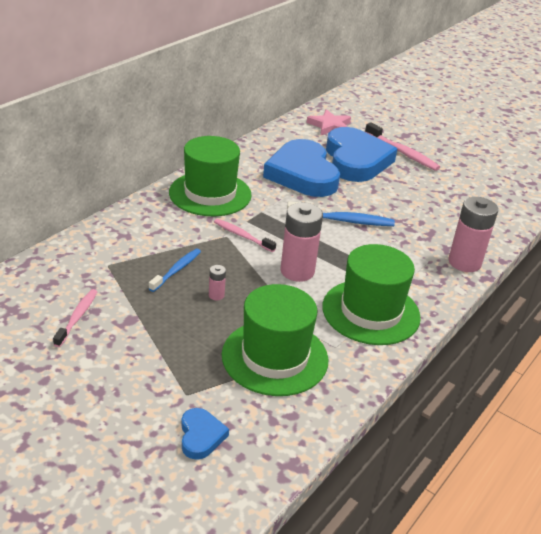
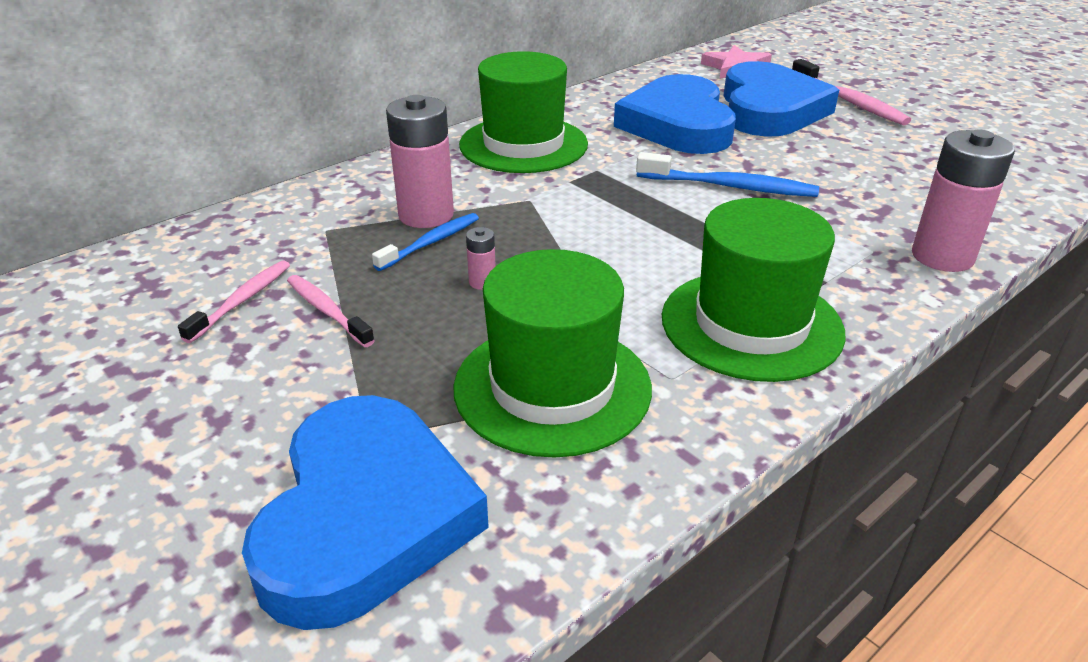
camera: 15 degrees right, 0 degrees up
(201, 436) = (365, 517): blue heart -> blue heart, size x2.32
(242, 236) = (556, 201): pink toothbrush -> pink toothbrush (327, 311)
(297, 271) = (632, 254): pink battery -> pink battery (426, 215)

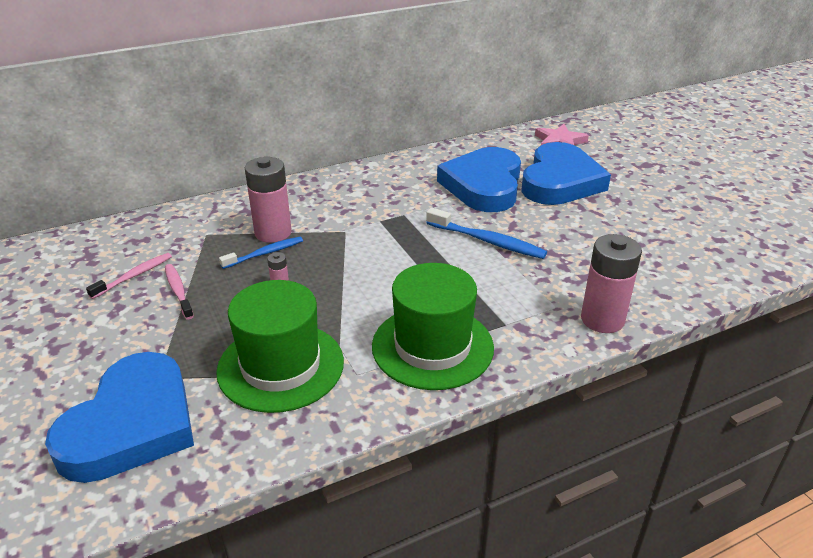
camera: 15 degrees right, 0 degrees up
(523, 144) = (366, 187): green hat -> none
(848, 101) = (626, 182): pink toothbrush -> none

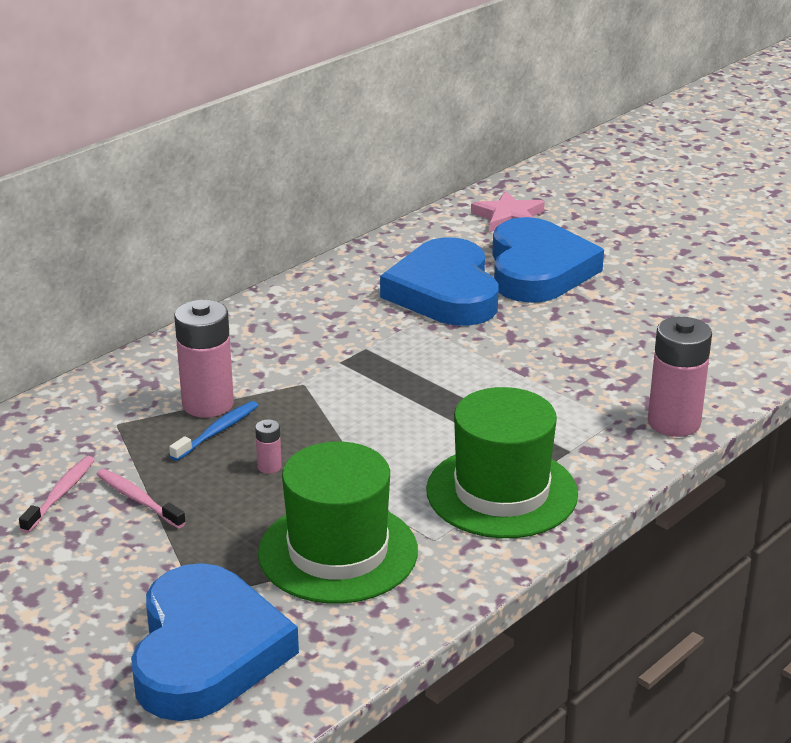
camera: 20 degrees left, 5 degrees down
(487, 241) = (491, 361): blue toothbrush -> none

